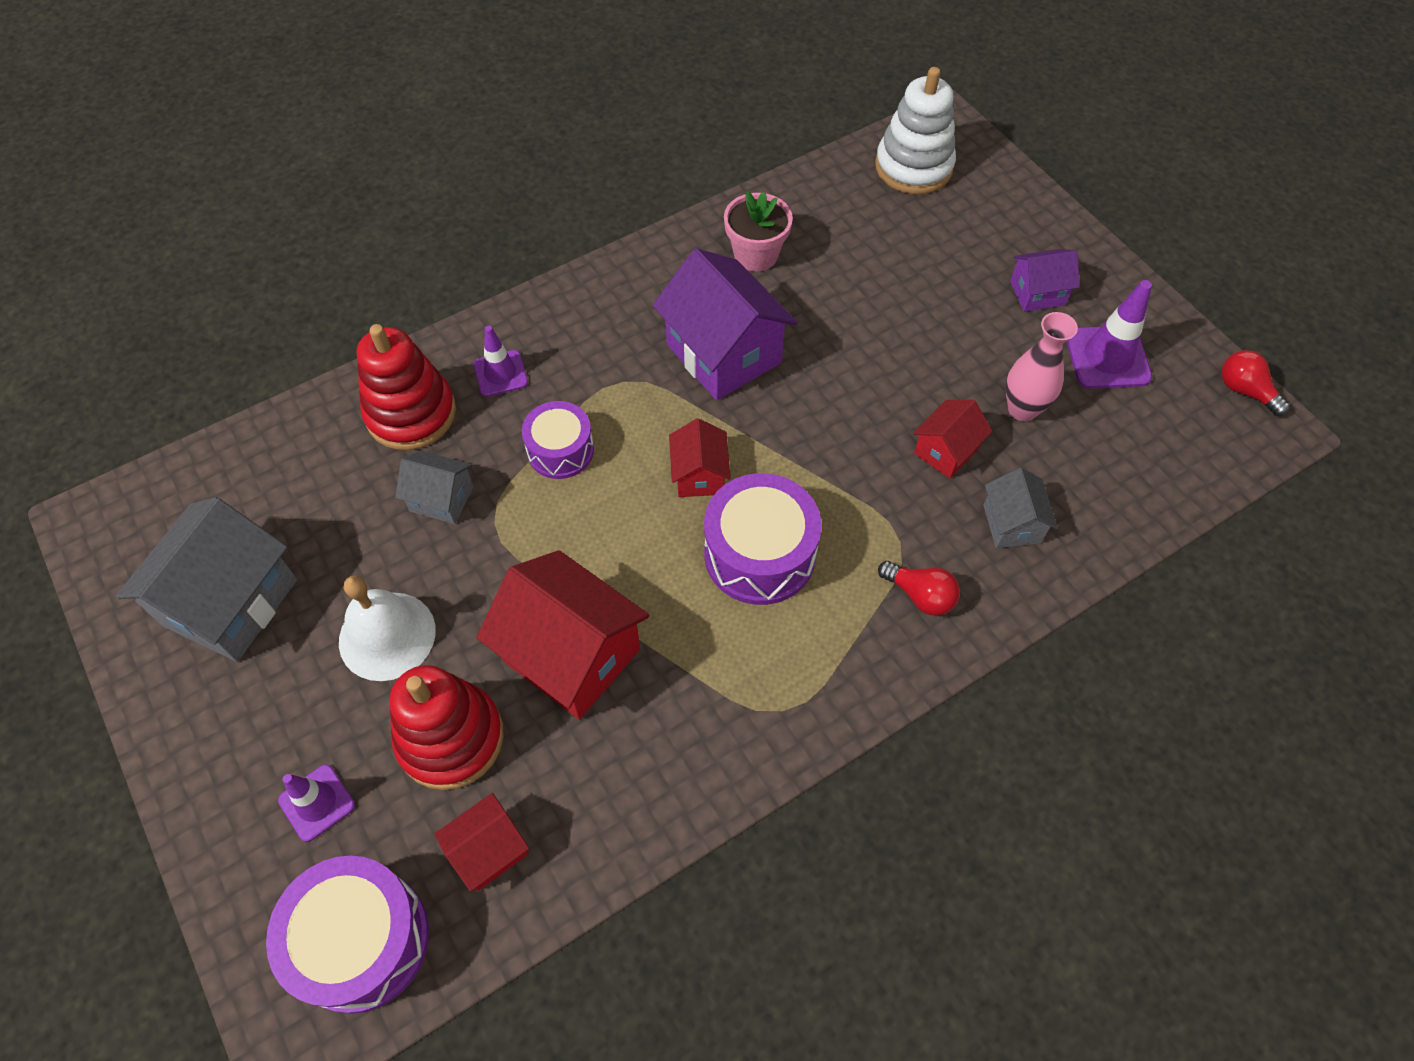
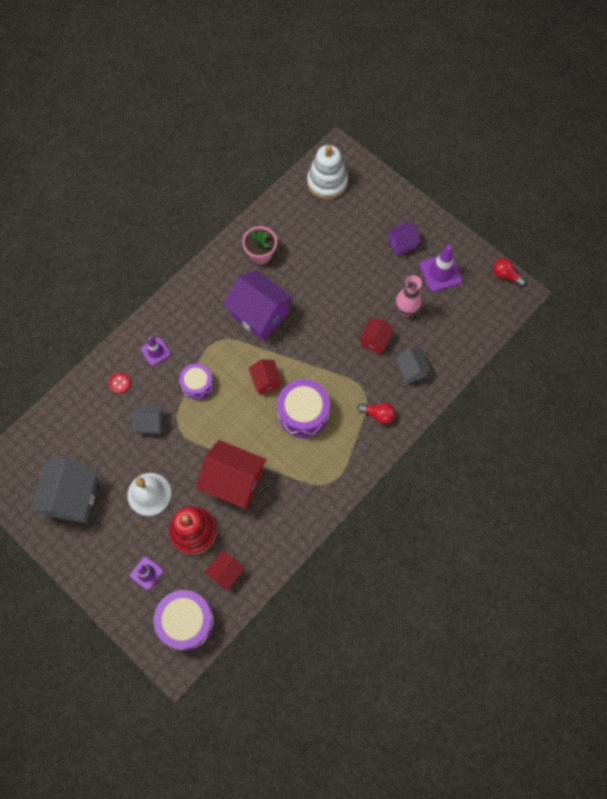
camera: 15 degrees left, 10 degrees up
(411, 413) = (120, 383): red stacking toy -> red button

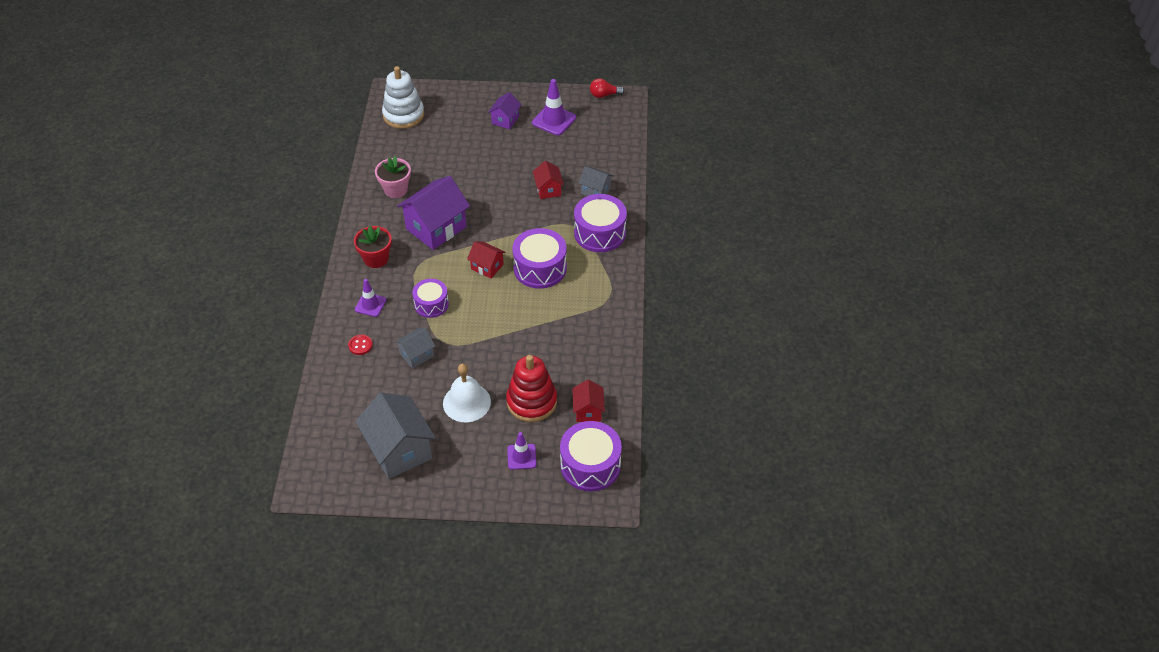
camera: 40 degrees left, 20 degrees down
(193, 311) = (376, 259): none -> red flower pot
(233, 481) = (530, 347): red house -> none
(259, 314) = (436, 228): purple house -> purple house turned 45 degrees counterclockwise
(378, 415) = (599, 233): red light bulb -> purple drum
(406, 310) = (552, 157): pink vase -> none

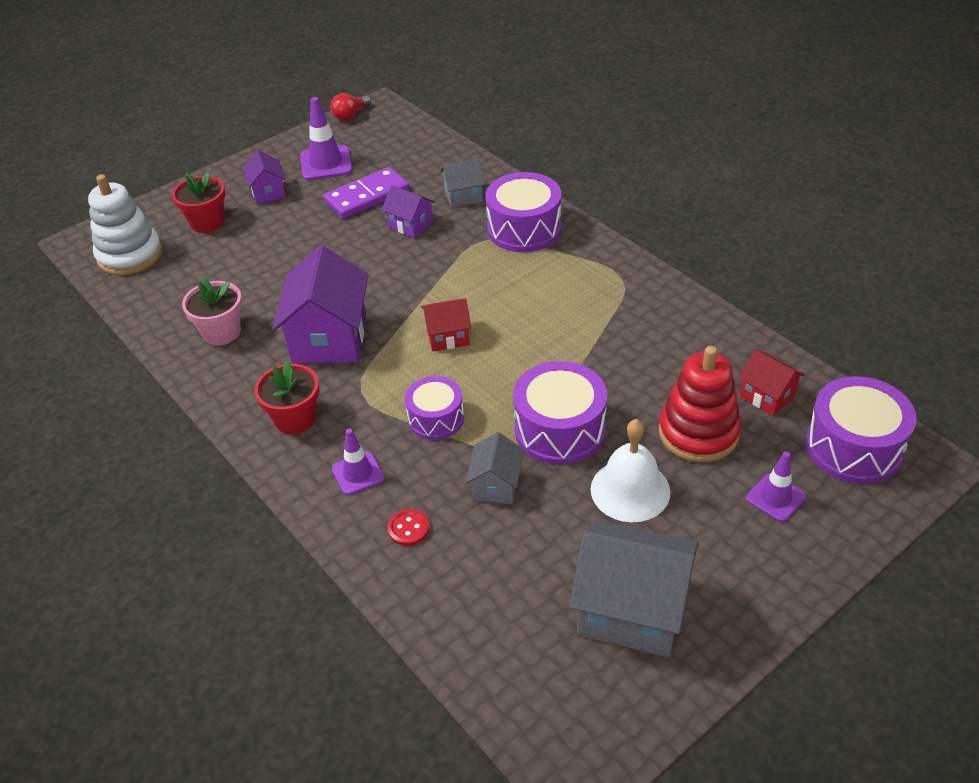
camera: 40 degrees left, 5 degrees down
(457, 119) = (207, 222): none -> red flower pot
(540, 268) = (509, 299): purple drum -> purple drum (559, 429)
(548, 189) = (410, 224): red house -> purple house
(549, 156) = (367, 196): none -> purple domino

